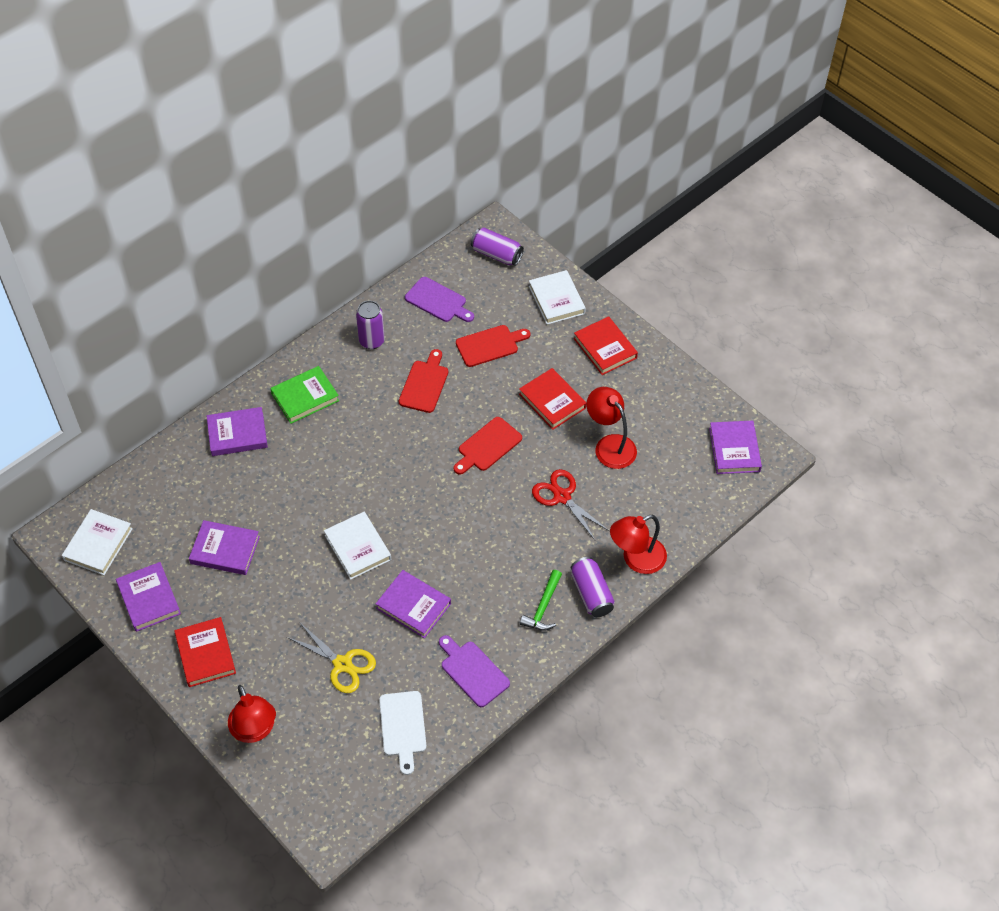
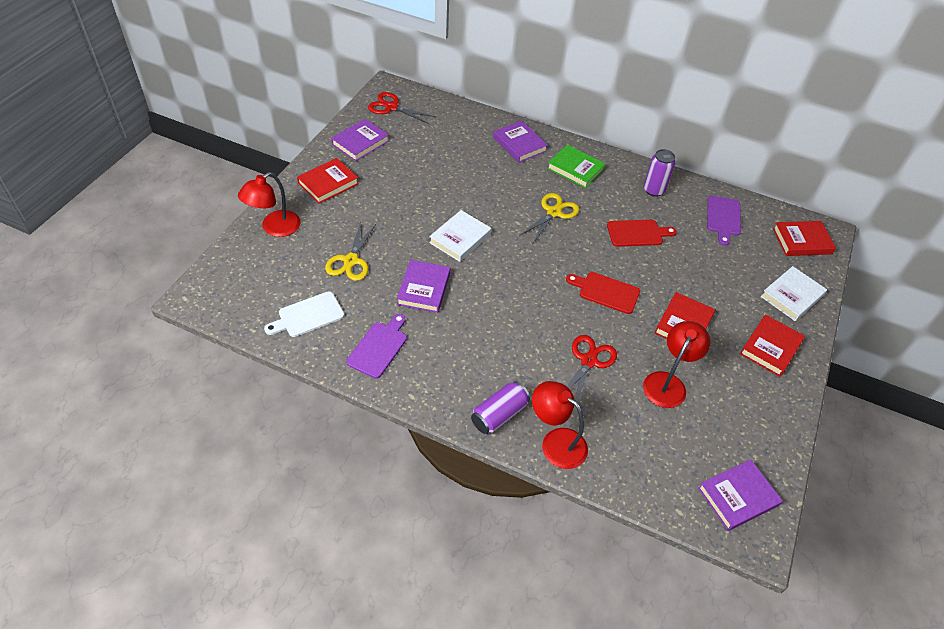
camera: 65 degrees right, 5 degrees down
(98, 544) = (391, 107): white book -> red scissors
(225, 550) = (419, 167): purple book -> none
(361, 445) = (554, 212): none -> yellow scissors
(490, 345) = (707, 263): red cutting board -> none
(496, 254) = (802, 241): purple can -> red book
(543, 607) = (466, 380): green hammer -> none

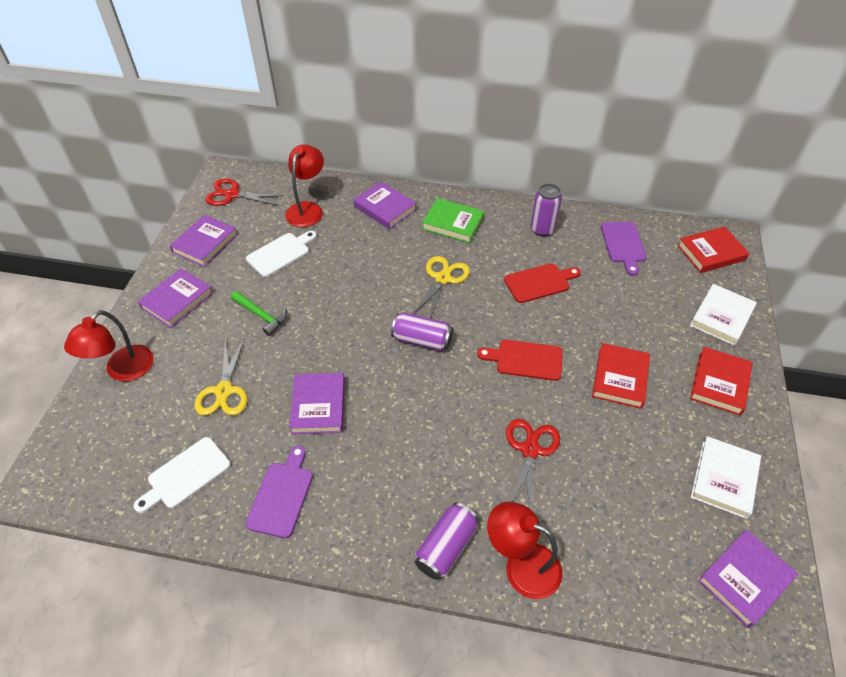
camera: 10 degrees left, 0 degrees up
(328, 183) = (177, 300): red book -> purple book
(394, 210) = (261, 315): none -> green hammer
(421, 163) = (280, 253): none -> white cutting board
(460, 238) = (346, 333): white book -> white book (724, 479)
(522, 257) = (422, 340): none -> purple can
(668, 383) = (624, 454): red lamp -> red lamp (307, 209)

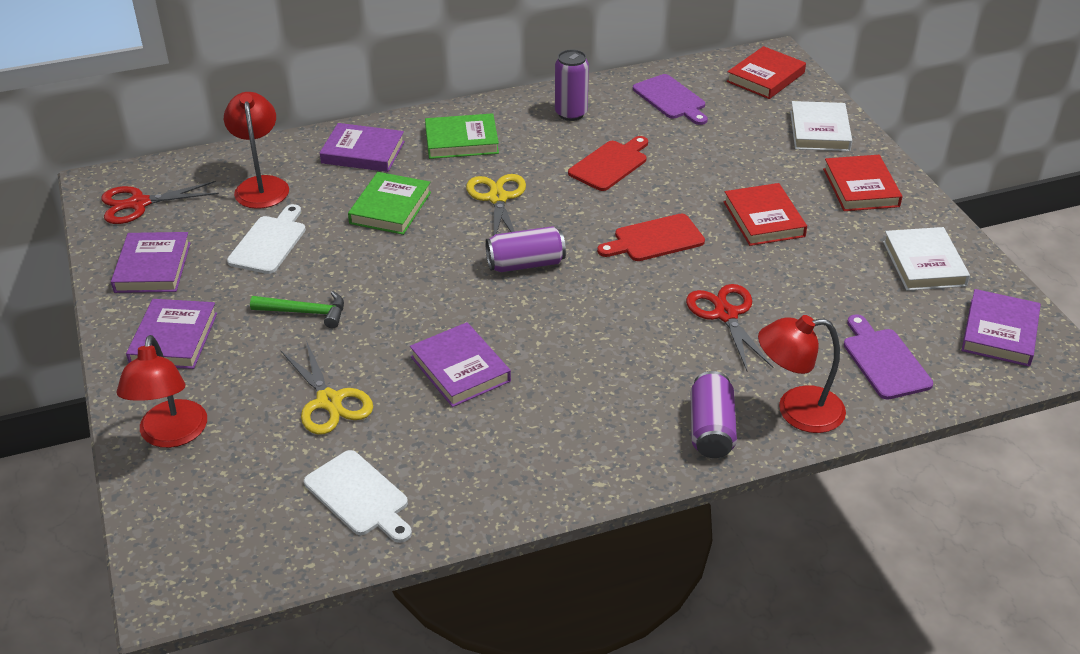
camera: 30 degrees left, 10 degrees down
(185, 475) = (359, 496): white cutting board -> white cutting board turned 60 degrees counterclockwise
(282, 495) = (494, 464): purple cutting board -> purple cutting board (884, 361)
(370, 257) = (390, 208): none -> green book

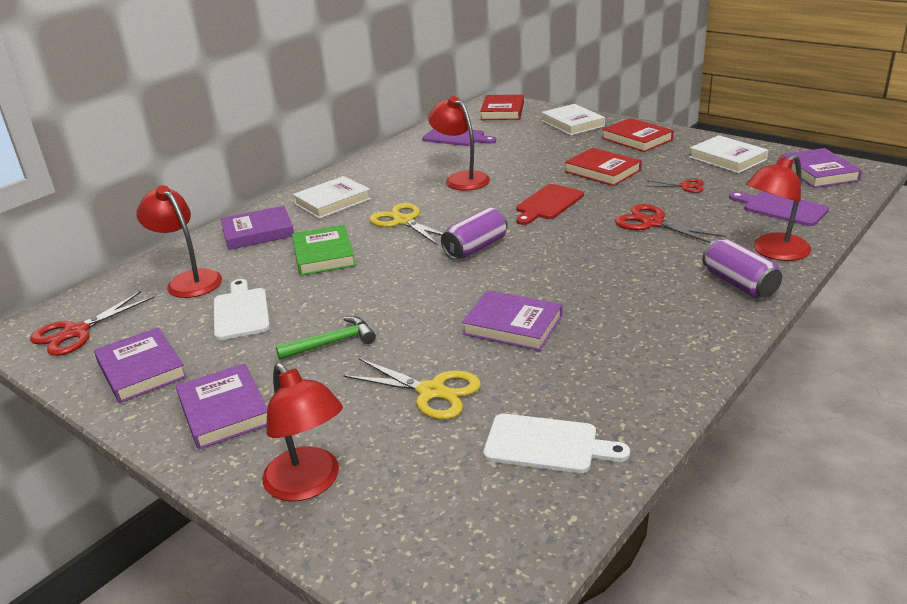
camera: 30 degrees left, 10 degrees down
(461, 141) = (332, 201): green book -> white book
(571, 113) = (396, 164): purple can -> none
(610, 164) = (461, 179): red cutting board -> red lamp
(823, 281) = (685, 186): none -> red scissors

